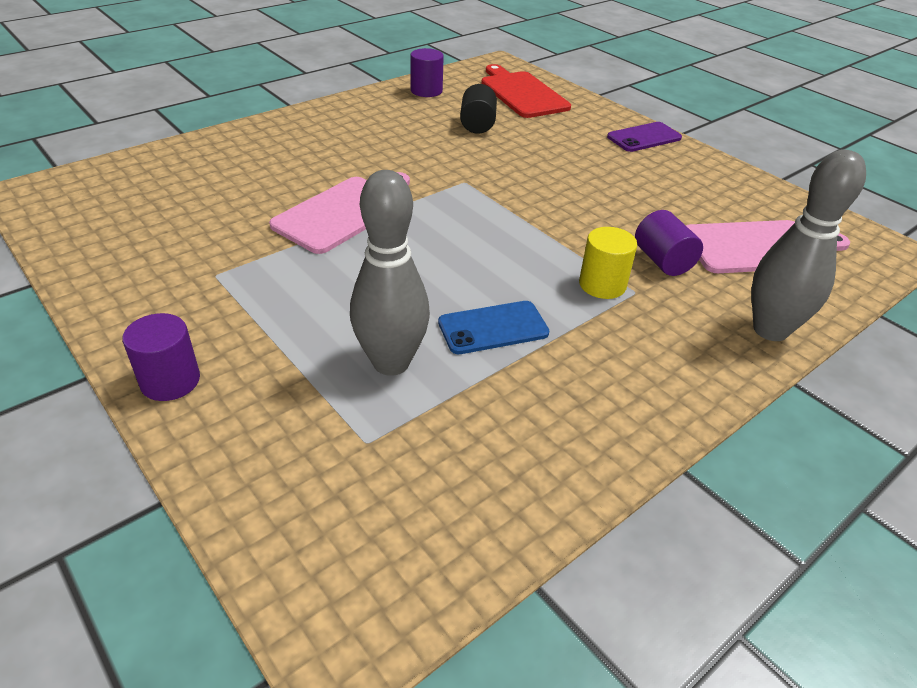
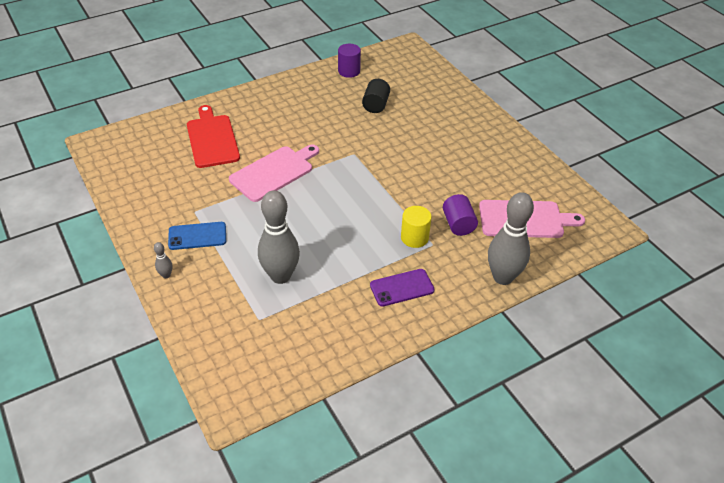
camera: 10 degrees right, 5 degrees up
(170, 381) = (166, 275): purple cylinder -> grey bowling pin
(493, 328) = (341, 260): blue phone -> blue phone (197, 236)
(522, 93) = (415, 77): red cutting board -> red cutting board (212, 139)
(644, 137) = (487, 123): purple phone -> purple phone (402, 287)

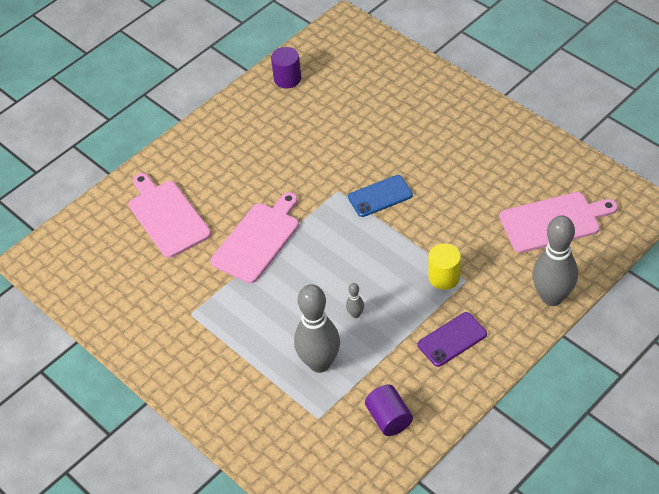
camera: 10 degrees left, 5 degrees up
(166, 275) = (196, 398): grey bowling pin -> grey bowling pin (355, 314)
(197, 236) = (208, 342): blue phone -> blue phone (380, 196)
(212, 139) = (167, 216): red cutting board -> pink cutting board
(375, 105) = (337, 118): black cylinder -> none
(458, 224) = (485, 248): purple cylinder -> purple cylinder (389, 418)

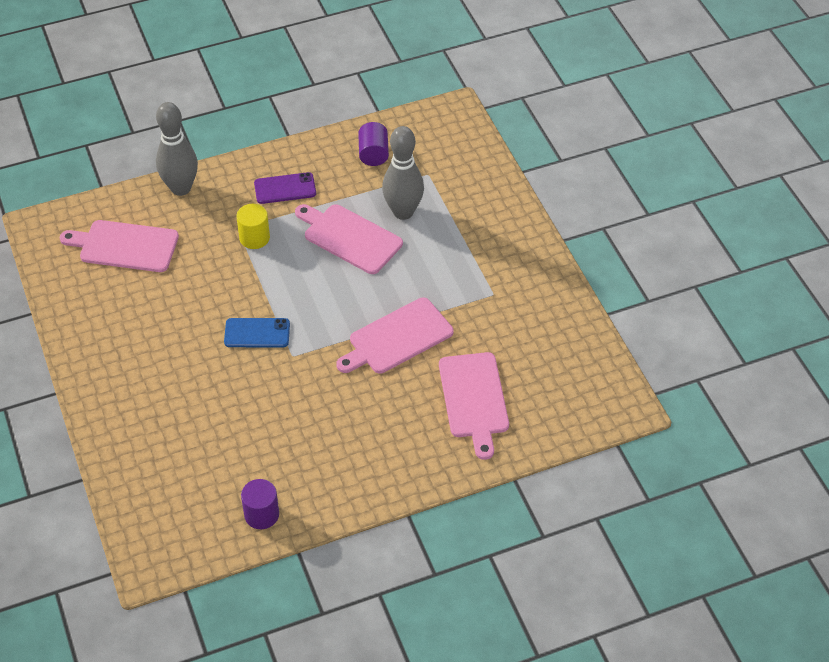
camera: 160 degrees left, 0 degrees up
(355, 314) = (349, 237): grey bowling pin -> pink cutting board

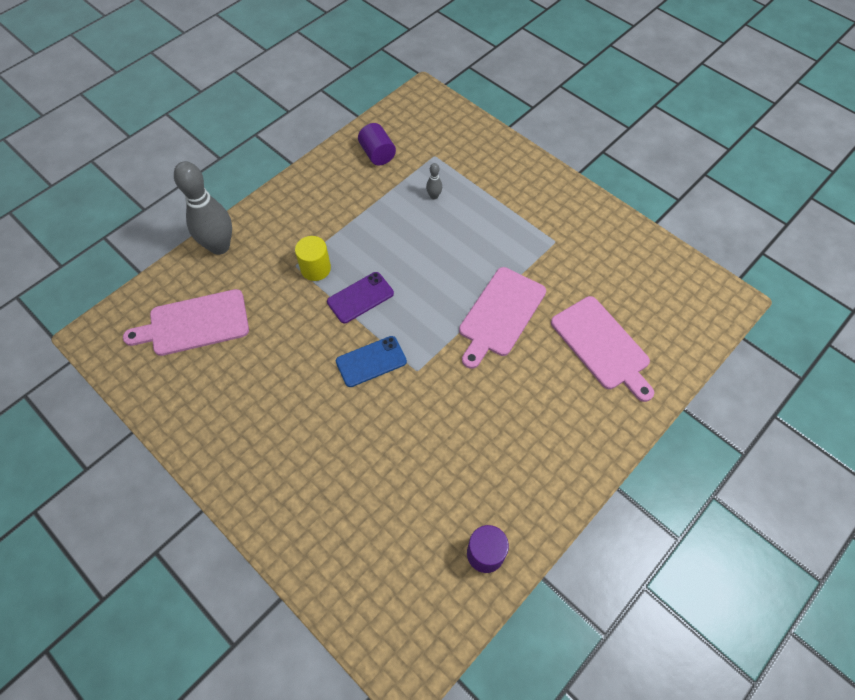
camera: 25 degrees left, 10 degrees up
(285, 188) = (317, 212): purple phone -> purple phone (360, 297)
(349, 237) = (401, 236): pink cutting board -> none
(403, 212) = (434, 196): grey bowling pin -> grey bowling pin, size x0.41

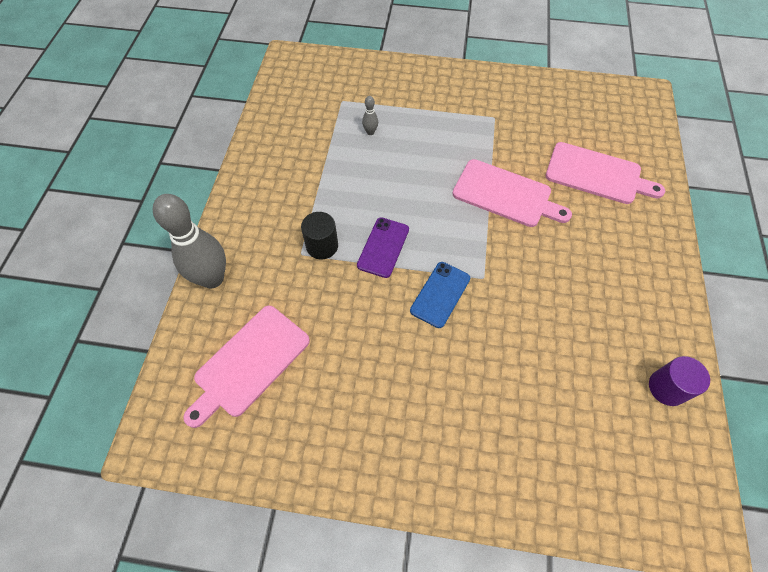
camera: 35 degrees left, 0 degrees up
(315, 268) = (322, 246): yellow cylinder -> black cylinder
(377, 154) = (292, 123): purple cylinder -> none
(500, 314) = (505, 194): pink cutting board -> pink cutting board turned 60 degrees counterclockwise

